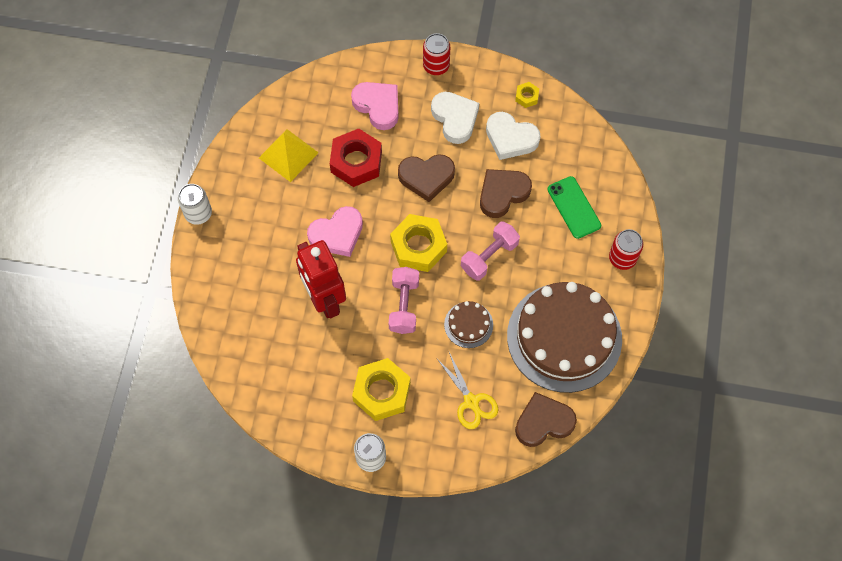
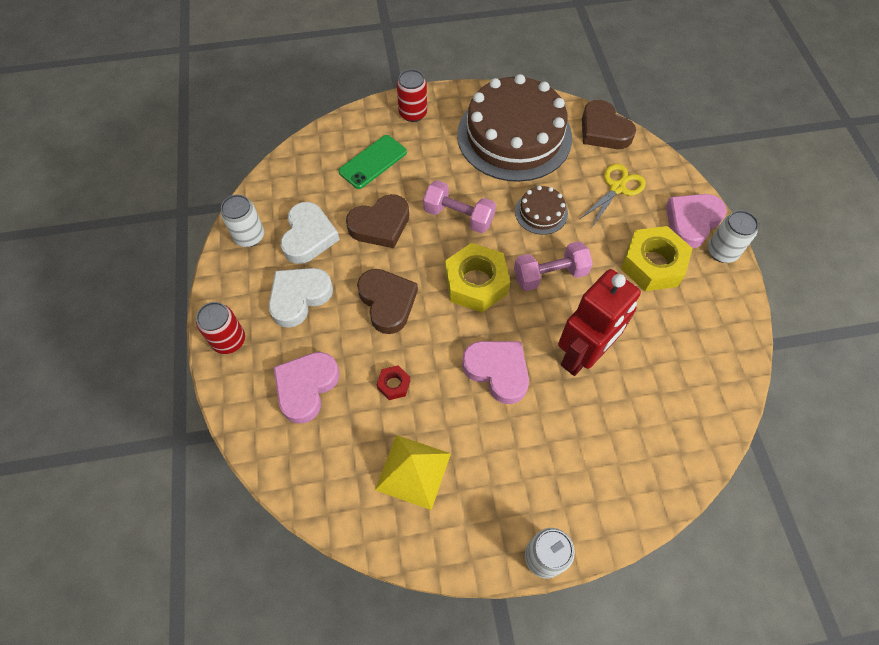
camera: 110 degrees left, 5 degrees down
(356, 162) = (394, 384): red nut -> red nut, size x0.47
(411, 449) = (691, 222): none -> pink heart
(502, 194) = (380, 225): brown heart -> brown heart turned 60 degrees counterclockwise
(526, 97) = (249, 236): yellow nut -> white can

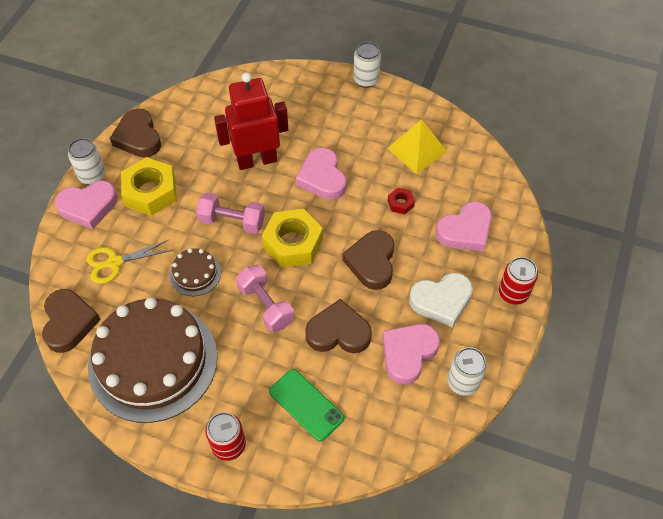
camera: 150 degrees left, 5 degrees down
(308, 236) = (408, 354): white heart -> pink heart
(373, 162) = (306, 405): green phone -> green phone turned 60 degrees clockwise
(726, 316) = (138, 137): none -> brown heart

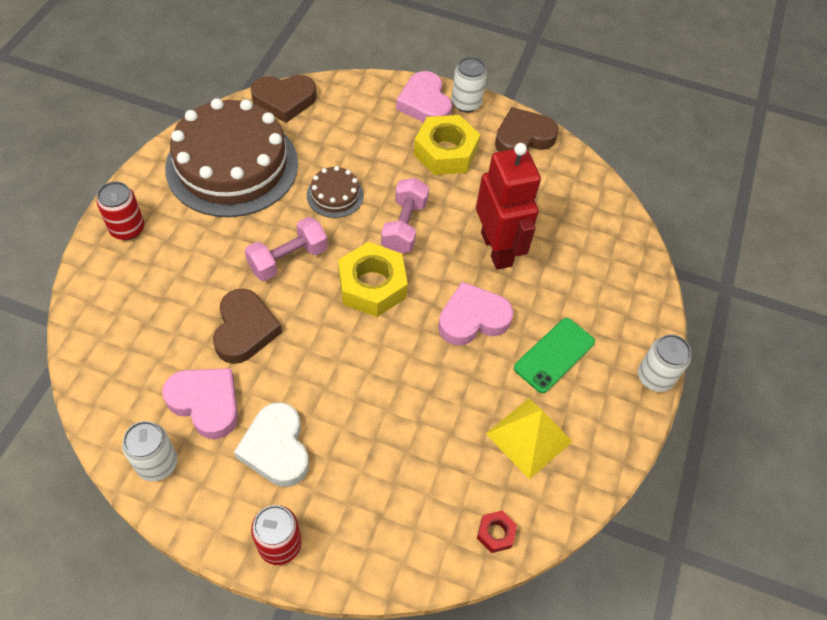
camera: 85 degrees right, 0 degrees up
(114, 262) = (353, 129): yellow scissors -> none
(306, 405) = (159, 296): green phone -> green phone (554, 355)
(371, 262) = (340, 369): brown heart -> none
(400, 203) = (433, 409): red nut -> red nut (496, 533)
(465, 231) = (387, 490): pink heart -> none

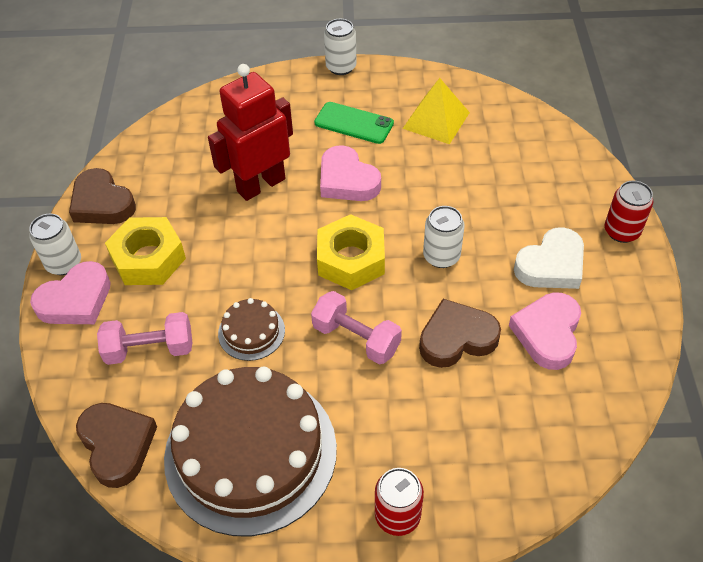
camera: 105 degrees left, 5 degrees down
(157, 463) = (624, 342): white can -> white can (441, 256)
(404, 226) = (266, 259): pink dumbbell -> pink dumbbell (150, 349)
(496, 533) = (522, 119): red nut -> none

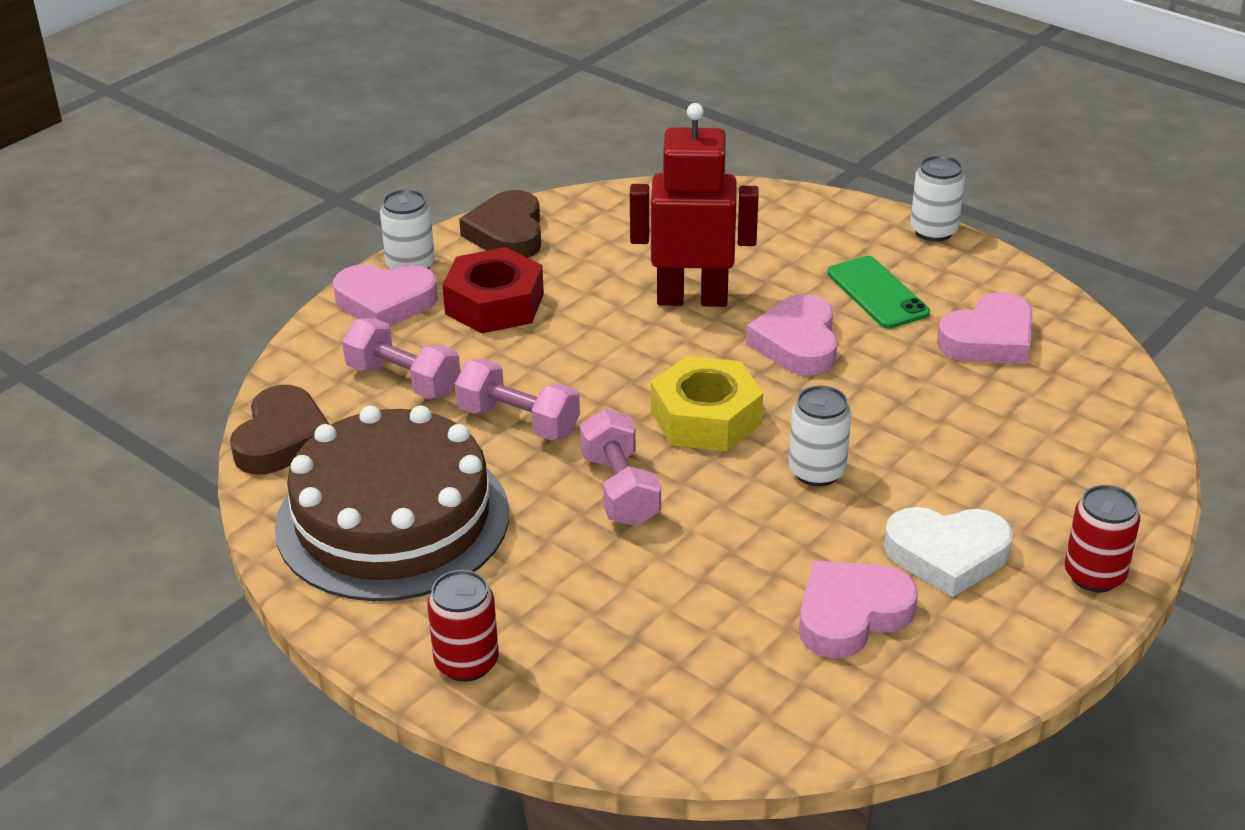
camera: 40 degrees right, 15 degrees down
(148, 258) = (494, 304): yellow nut -> red nut
(251, 332) = (518, 422): brown cake -> pink dumbbell
(436, 120) = (989, 339): yellow pyramid -> pink heart
(456, 338) = (733, 555): brown heart -> none

